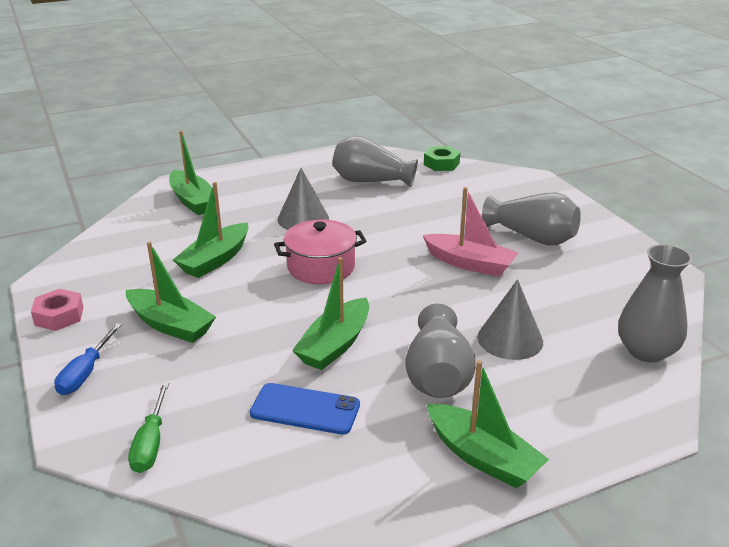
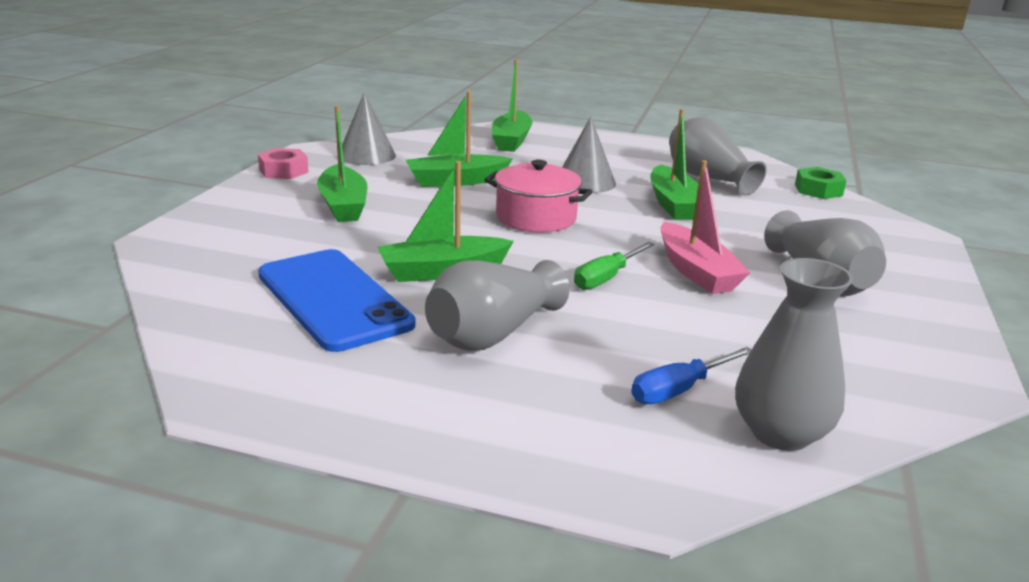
camera: 40 degrees right, 5 degrees down
(86, 373) = (236, 207): blue screwdriver -> blue screwdriver (679, 390)
(151, 443) = (193, 264): green screwdriver -> green screwdriver (606, 278)
(305, 409) = (333, 299): blue phone -> blue phone, size x1.58
(482, 457) = (411, 411): green boat -> green boat (673, 204)
(510, 339) = (623, 344): grey cone -> grey cone (366, 155)

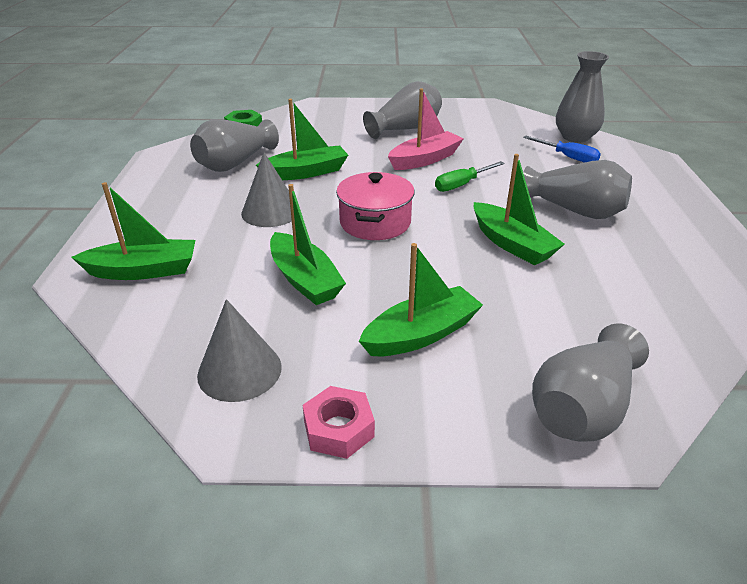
camera: 105 degrees left, 10 degrees up
(200, 237) = (583, 408): none -> grey vase
(333, 299) = (603, 279): blue phone -> none
(606, 278) = (462, 185): green screwdriver -> green screwdriver turned 120 degrees clockwise

